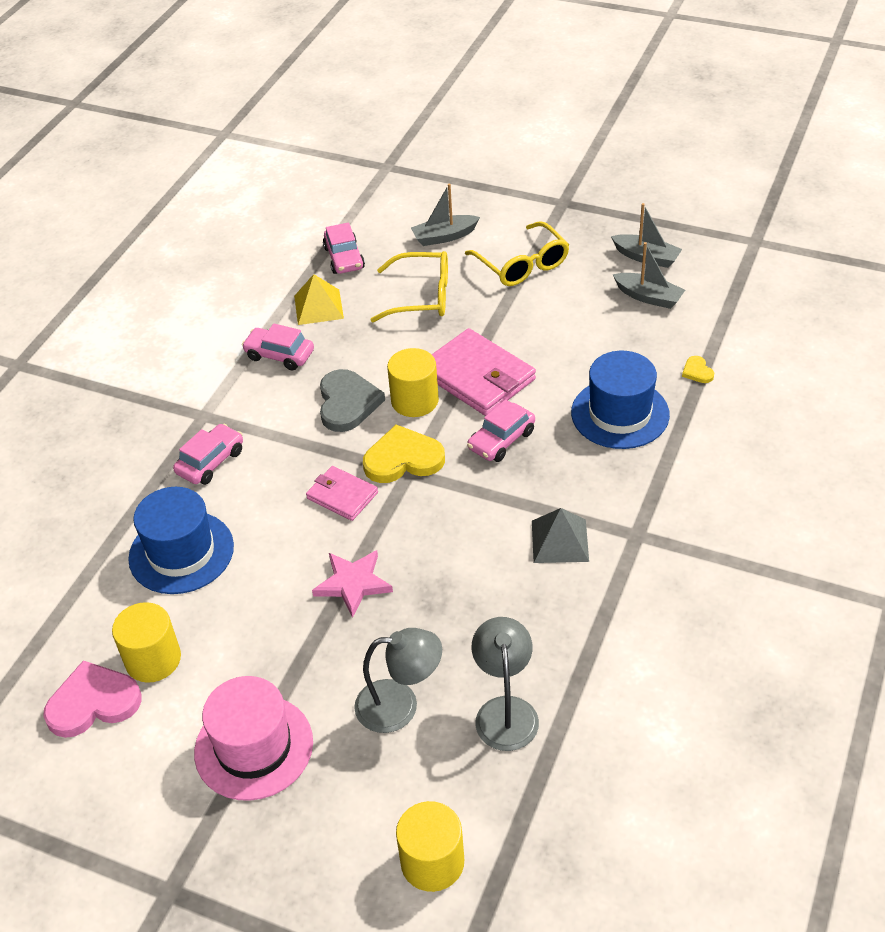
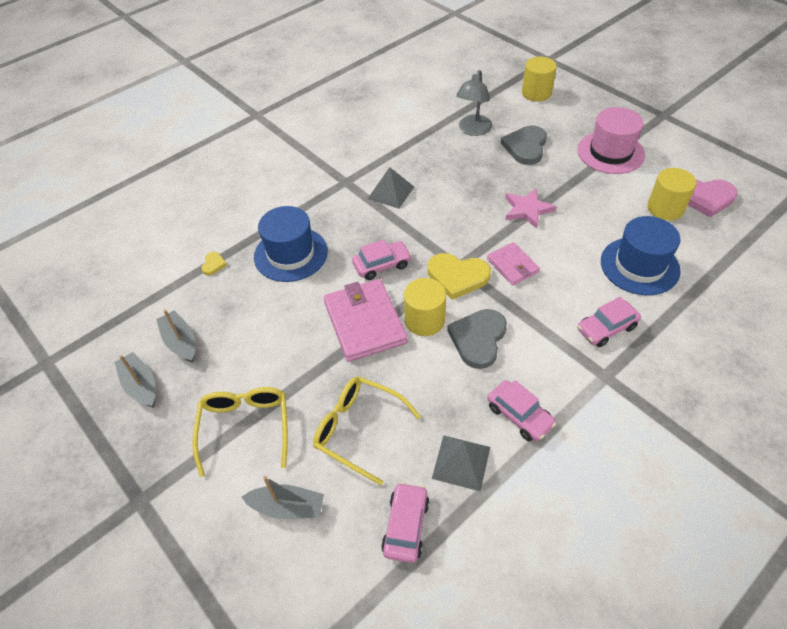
camera: 155 degrees left, 5 degrees up
(318, 307) = (461, 462): yellow pyramid -> grey pyramid
(400, 705) = (525, 147): grey lamp -> grey heart

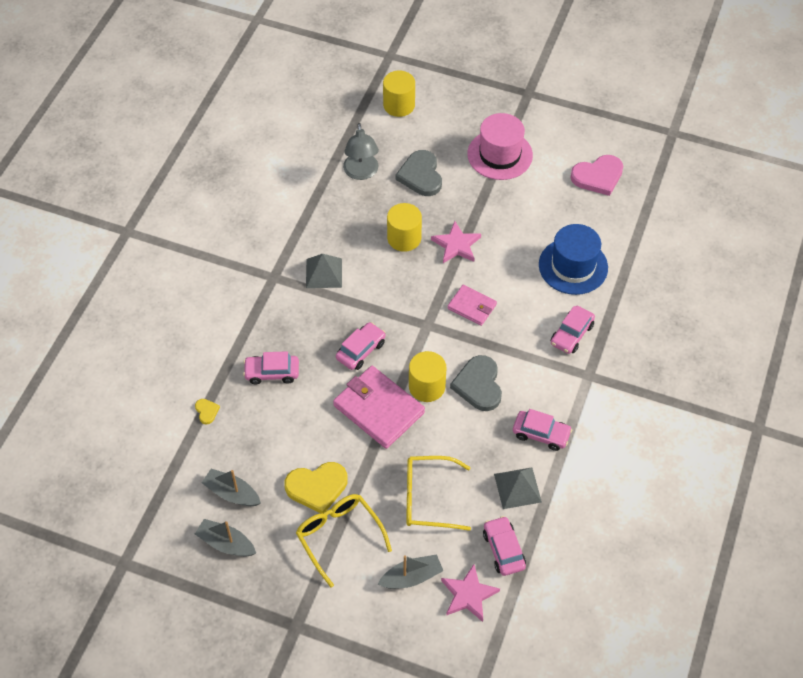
camera: 30 degrees left, 5 degrees up
(291, 254) = (272, 372): blue hat -> pink car
(335, 560) = (468, 595): none -> pink star
(457, 276) = (431, 335): yellow heart -> yellow heart (317, 487)
(665, 208) = (570, 200): yellow cylinder -> yellow cylinder (404, 238)

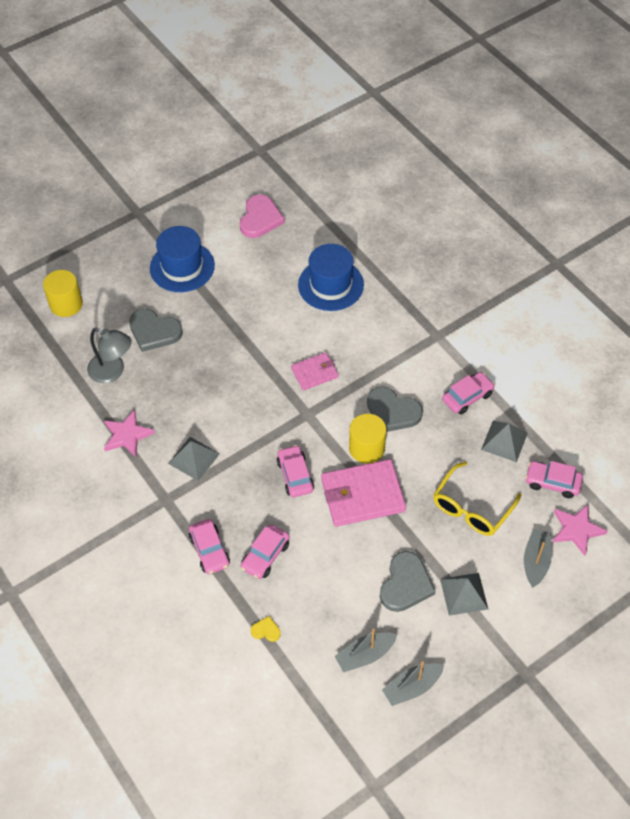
camera: 55 degrees left, 0 degrees up
(317, 487) = (405, 584): yellow heart -> grey heart
(339, 536) = (463, 593): yellow glasses -> grey pyramid
(404, 238) = (208, 380): yellow cylinder -> none
(456, 245) = (246, 348): pink star -> pink star (127, 435)
(500, 155) = (182, 267): pink hat -> blue hat
(571, 334) = (392, 323): pink car -> pink car (209, 550)

